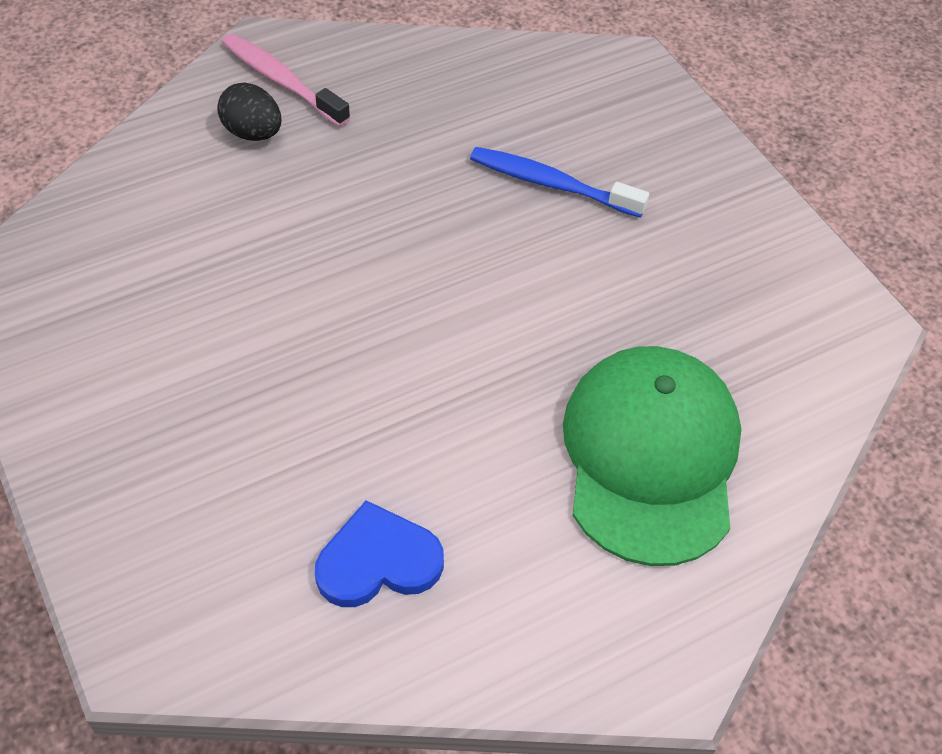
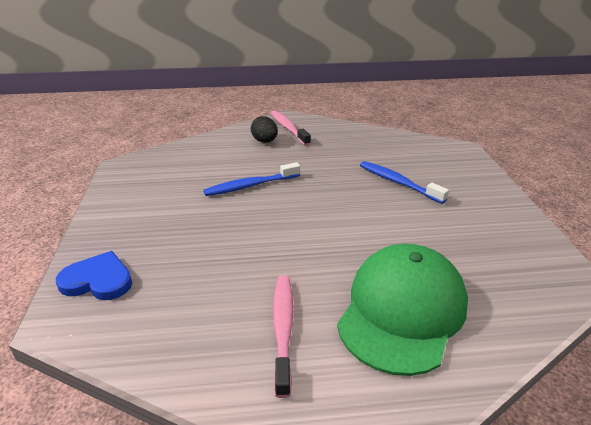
camera: 25 degrees right, 20 degrees down
(290, 265) = (250, 186): none -> blue toothbrush
(378, 561) = (210, 315): blue heart -> blue heart (98, 280)
(497, 545) = (283, 329): none -> pink toothbrush

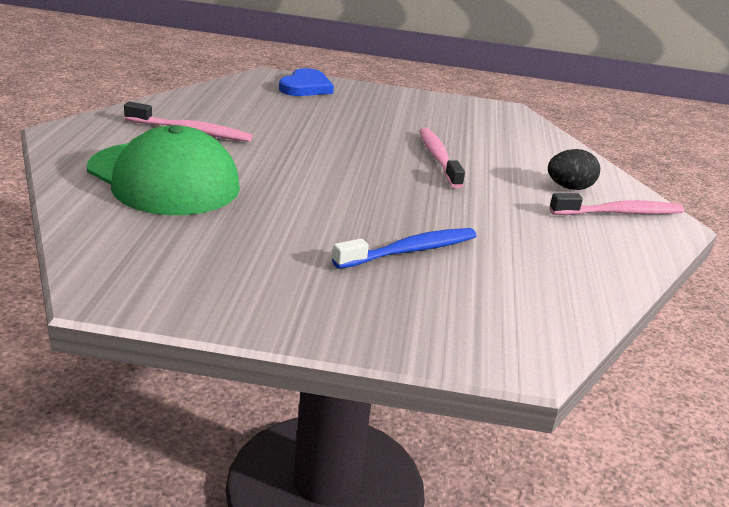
camera: 100 degrees right, 5 degrees down
(250, 186) = (438, 158): blue toothbrush -> pink toothbrush

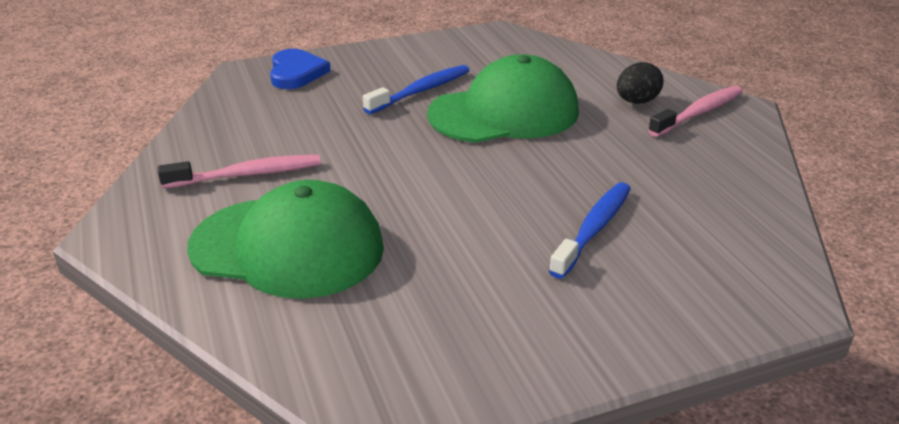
camera: 25 degrees left, 5 degrees up
(388, 125) = (421, 91): none -> blue toothbrush
(438, 158) = (504, 112): pink toothbrush -> green cap

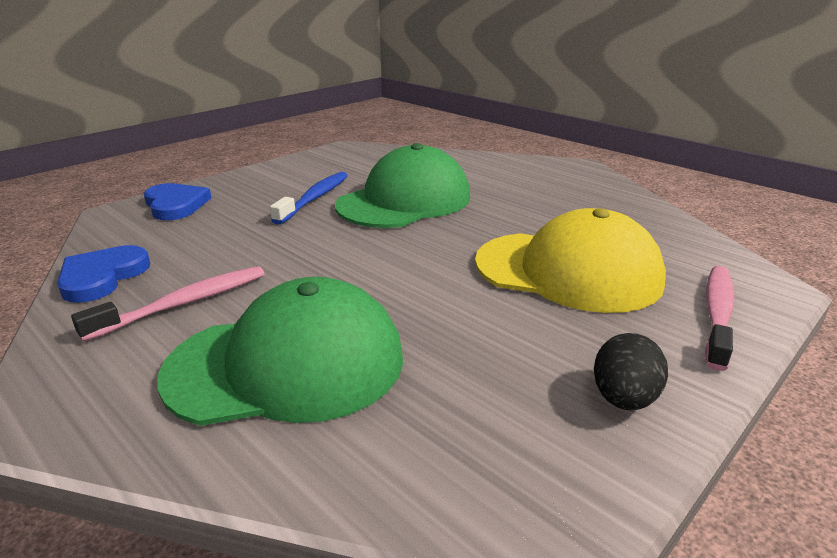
camera: 25 degrees left, 5 degrees down
(202, 134) = (102, 277): none -> blue heart
(593, 229) = (568, 271): blue toothbrush -> yellow cap
(636, 102) = (502, 175): black egg -> black egg (623, 399)
(698, 113) = (555, 174): pink toothbrush -> pink toothbrush (717, 314)

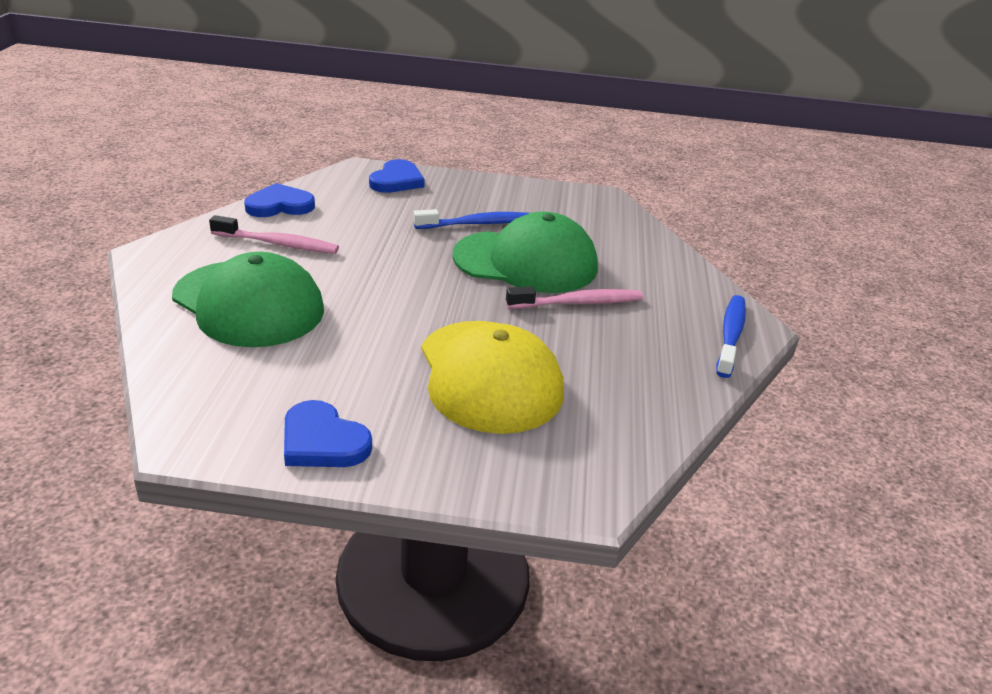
camera: 50 degrees right, 5 degrees up
(584, 174) = (730, 335): none -> blue toothbrush
(623, 399) = (323, 441): black egg -> blue heart
(717, 314) = (496, 469): pink toothbrush -> pink toothbrush (578, 303)

